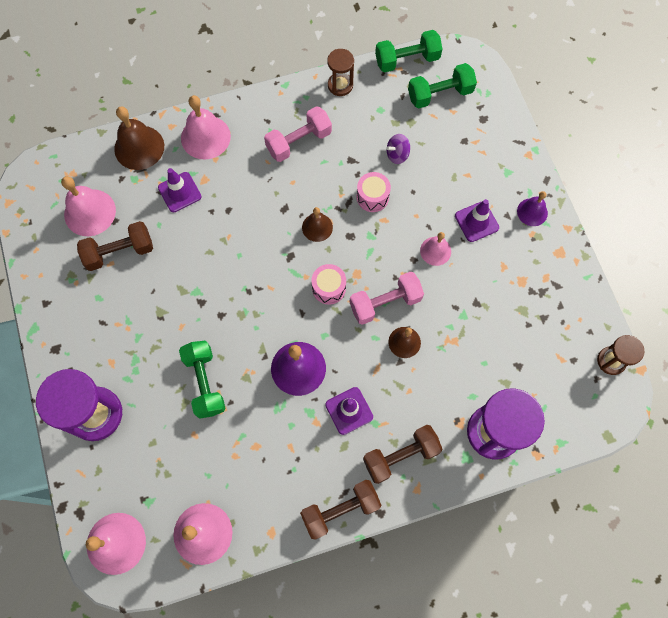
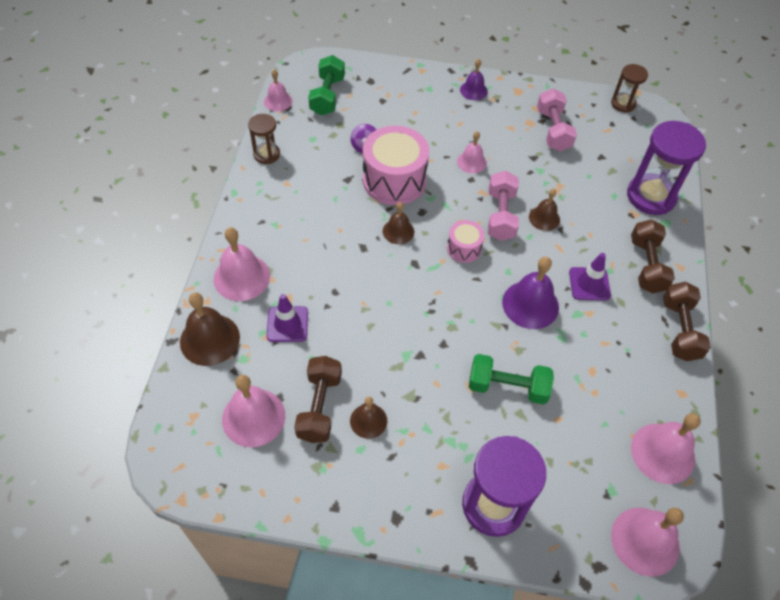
camera: 65 degrees left, 15 degrees down
(124, 292) = (368, 421): none -> brown bell
(299, 142) = (301, 207): pink dumbbell -> pink dumbbell (553, 130)
(372, 197) = (394, 180): pink drum -> pink drum, size x1.95
(407, 60) = (278, 101): green dumbbell -> pink bell
(476, 222) = (461, 125): purple traffic cone -> none

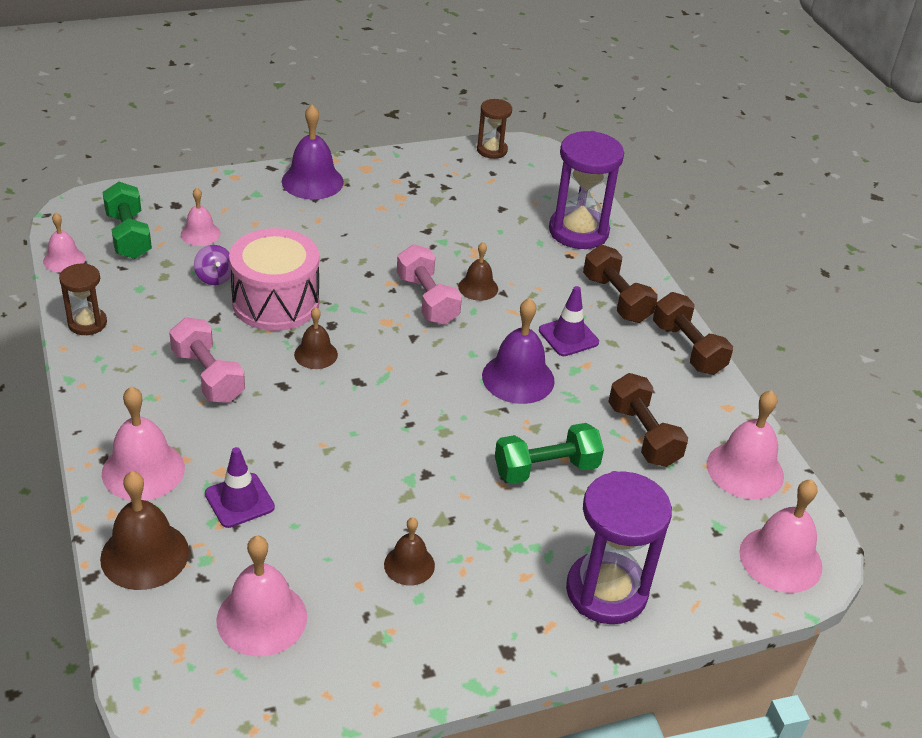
camera: 30 degrees left, 15 degrees down
(319, 406) = (339, 573): brown dumbbell -> brown dumbbell (643, 435)
(464, 248) = (406, 347): pink drum -> none
(472, 162) = (358, 255): pink bell -> pink bell (200, 234)
(473, 90) = (312, 181): purple bell -> purple bell, size x1.68
(553, 130) = (431, 197): pink dumbbell -> pink dumbbell (208, 376)

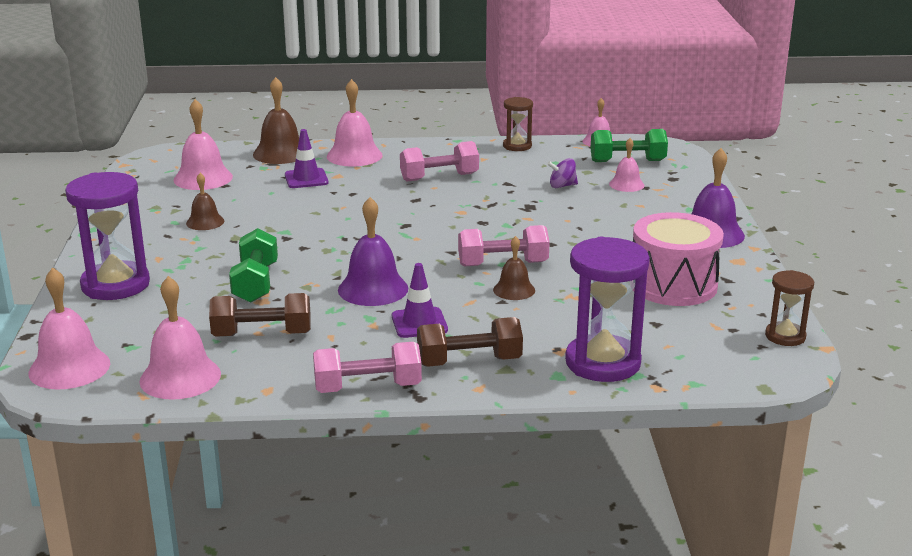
camera: 110 degrees right, 15 degrees down
(276, 302) = (521, 204): pink drum -> pink drum (673, 285)
(316, 354) = (447, 213): brown bell -> none
(688, 348) = (368, 387): brown dumbbell -> pink dumbbell

